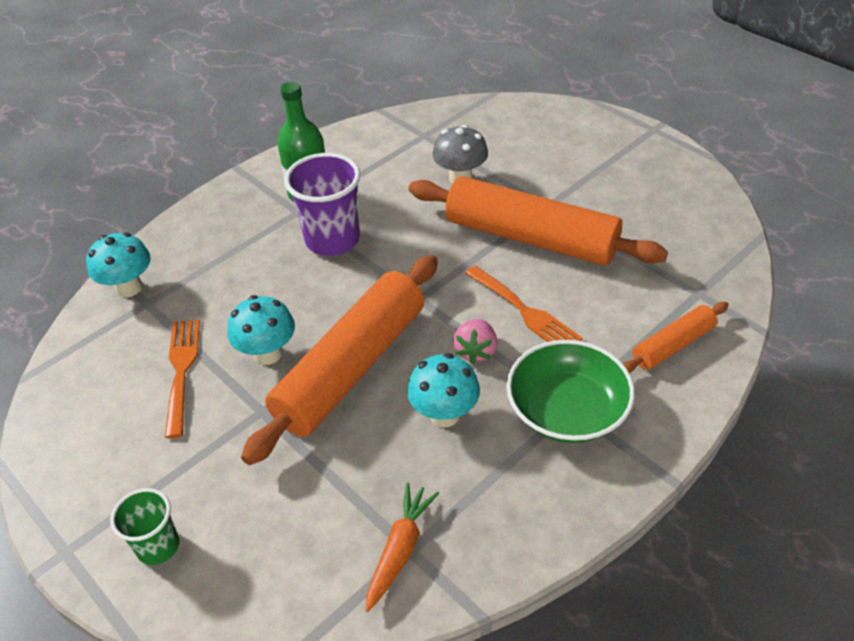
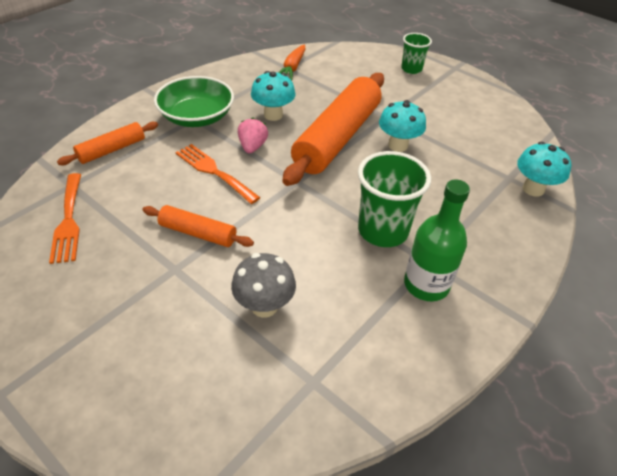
camera: 170 degrees right, 0 degrees up
(181, 370) = (451, 136): orange fork -> orange fork (68, 221)
(332, 240) = (383, 231): purple cup -> green cup
(531, 238) = (198, 233): orange rolling pin -> orange rolling pin, size x0.49

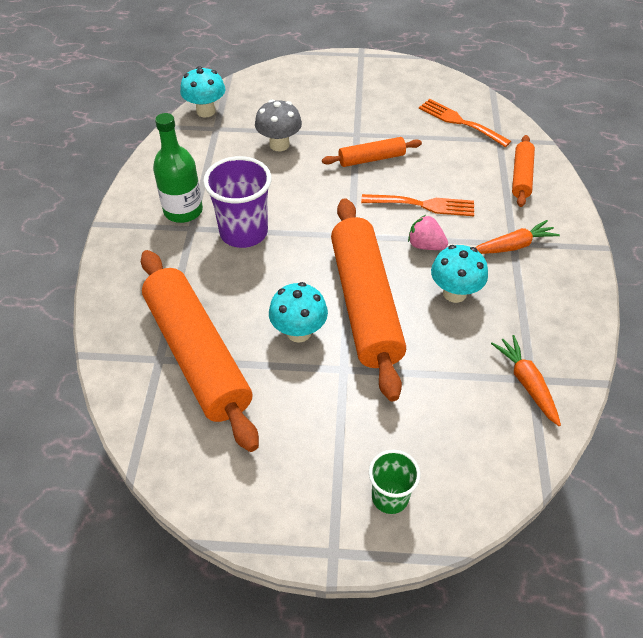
camera: 145 degrees right, 5 degrees up
(197, 117) = (513, 246): green bowl -> orange carrot
(252, 147) = (425, 245): pink strawberry -> pink strawberry turned 150 degrees clockwise
(383, 231) = (243, 232): green cup -> purple cup
(479, 167) = (197, 355): none -> orange rolling pin
(533, 189) = (128, 358): turquoise mushroom -> turquoise mushroom (206, 111)

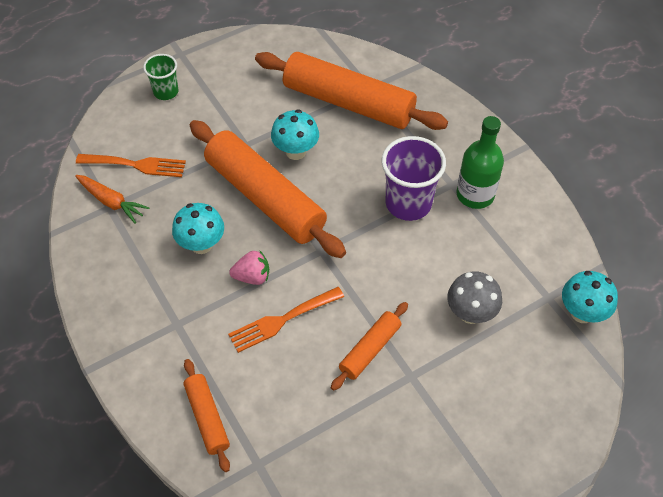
camera: 145 degrees right, 5 degrees up
(460, 122) = (317, 467): orange fork -> orange fork (136, 165)
(513, 246) = (175, 321): orange carrot -> none

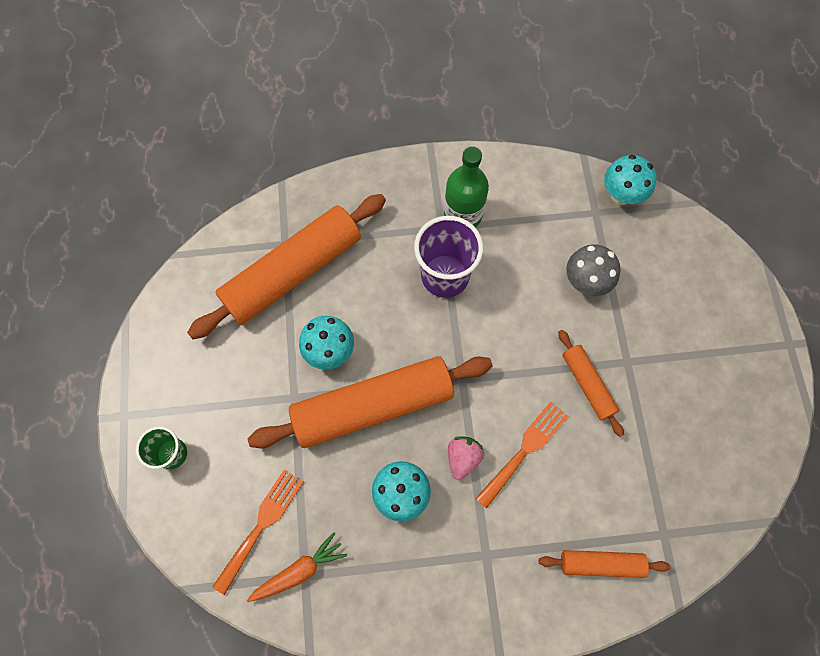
camera: 65 degrees left, 15 degrees up
(282, 320) = (524, 450): orange fork -> orange fork turned 135 degrees counterclockwise

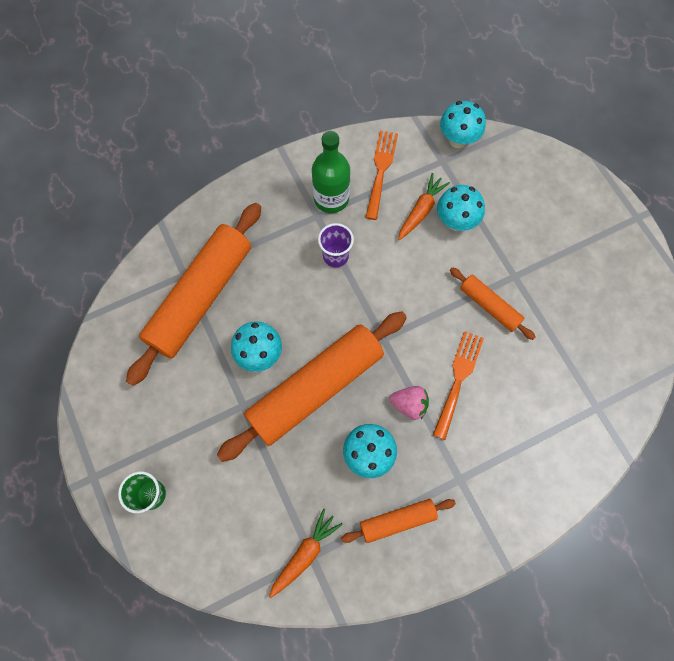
camera: 20 degrees left, 0 degrees up
(261, 525) = (256, 527): orange fork -> orange fork (381, 170)
(445, 276) = (335, 256): purple cup -> purple cup, size x0.59
(463, 458) = (409, 404): pink strawberry -> pink strawberry turned 105 degrees clockwise
(553, 258) = (421, 210): none -> orange carrot
(585, 282) = (456, 221): grey mushroom -> turquoise mushroom
(601, 563) = (556, 450): orange rolling pin -> orange rolling pin (397, 520)

